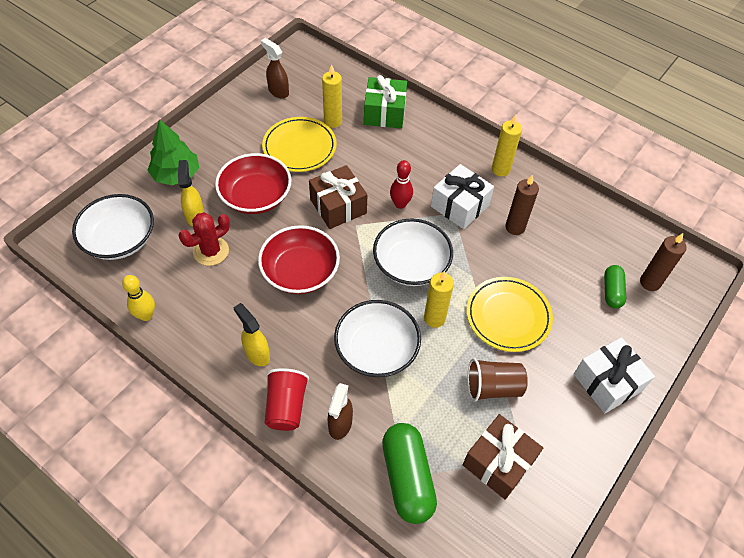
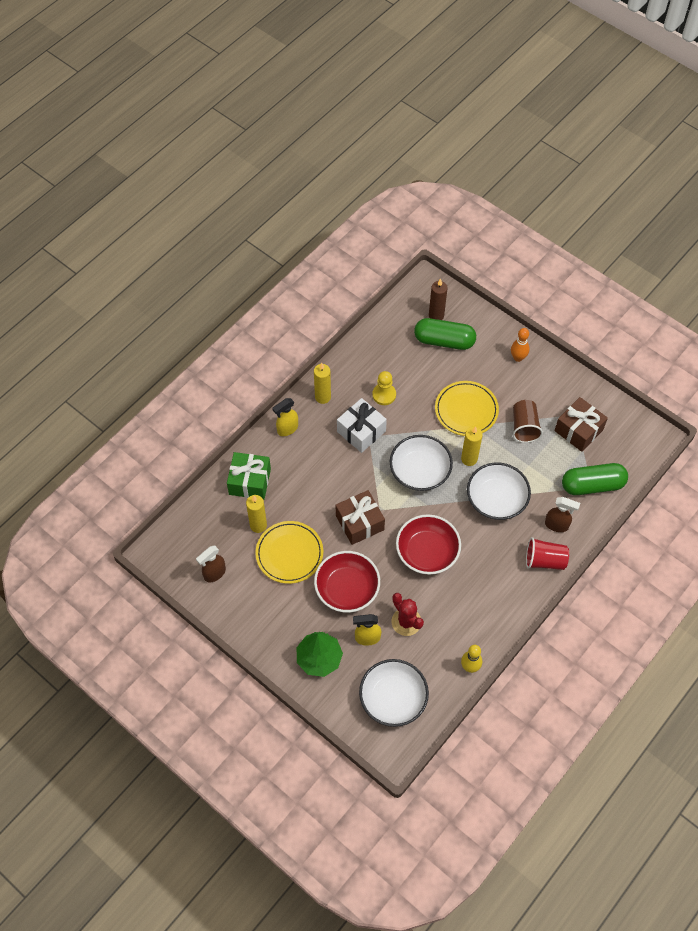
camera: 85 degrees left, 5 degrees up
(257, 353) = (502, 582): yellow spray bottle -> yellow spray bottle (287, 429)
(400, 204) = (358, 475): red bowling pin -> none
(515, 227) = (384, 395): brown candle -> yellow pawn
(607, 382) = (518, 358): white gift -> orange bowling pin
(612, 291) = (444, 341): green capsule -> green capsule, size x1.76

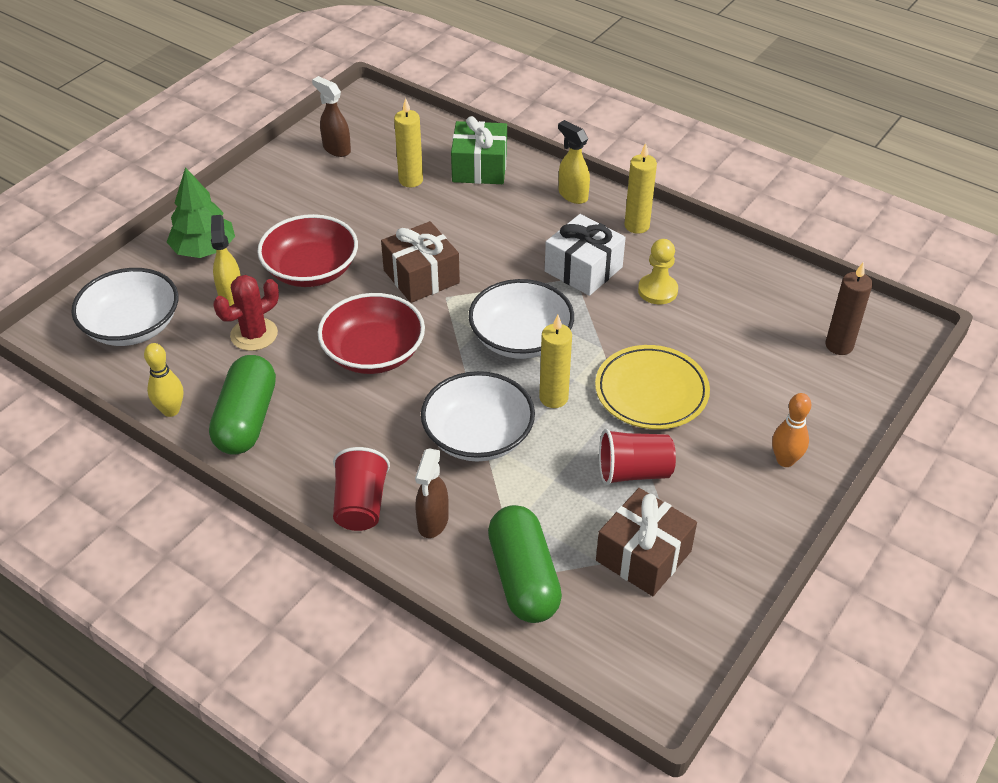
camera: 85 degrees right, 15 degrees down
(289, 553) = (367, 211): yellow plate -> none
(444, 341) = (788, 358): green capsule -> green capsule (246, 419)
(524, 427) = (633, 472): brown cup -> red cup

